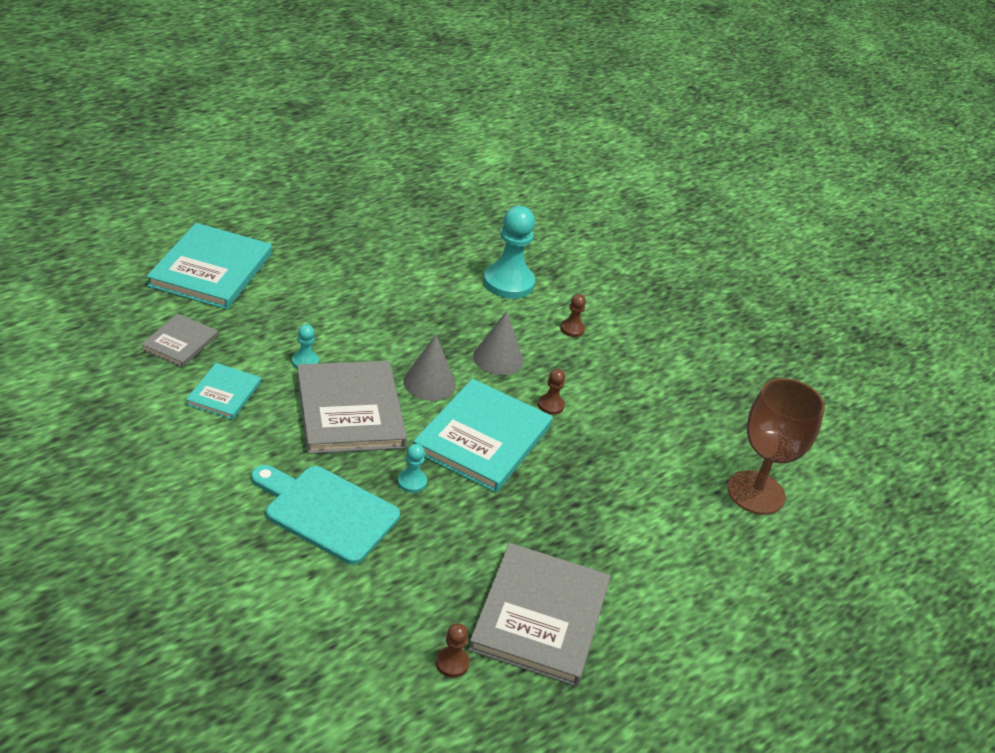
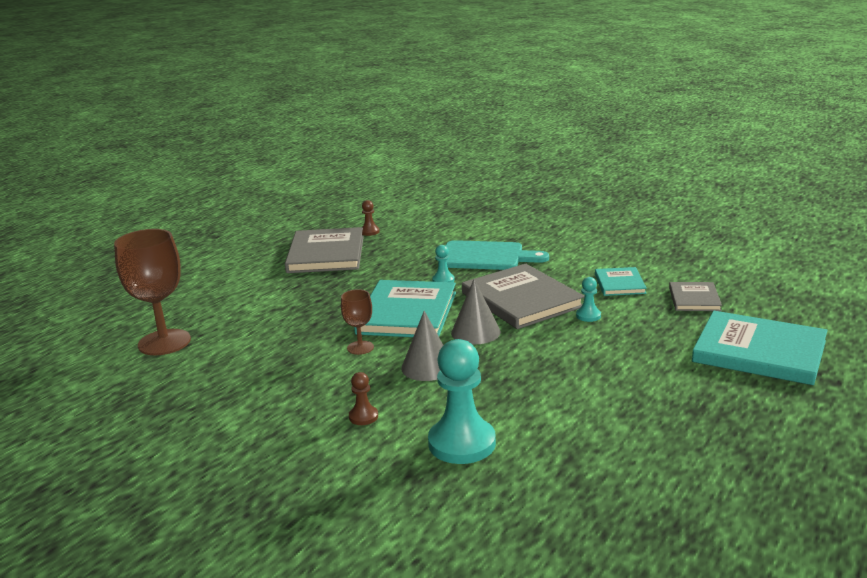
camera: 170 degrees right, 15 degrees down
(211, 270) = (759, 351): turquoise book -> turquoise book turned 60 degrees counterclockwise
(550, 405) = (360, 348): brown pawn -> brown goblet

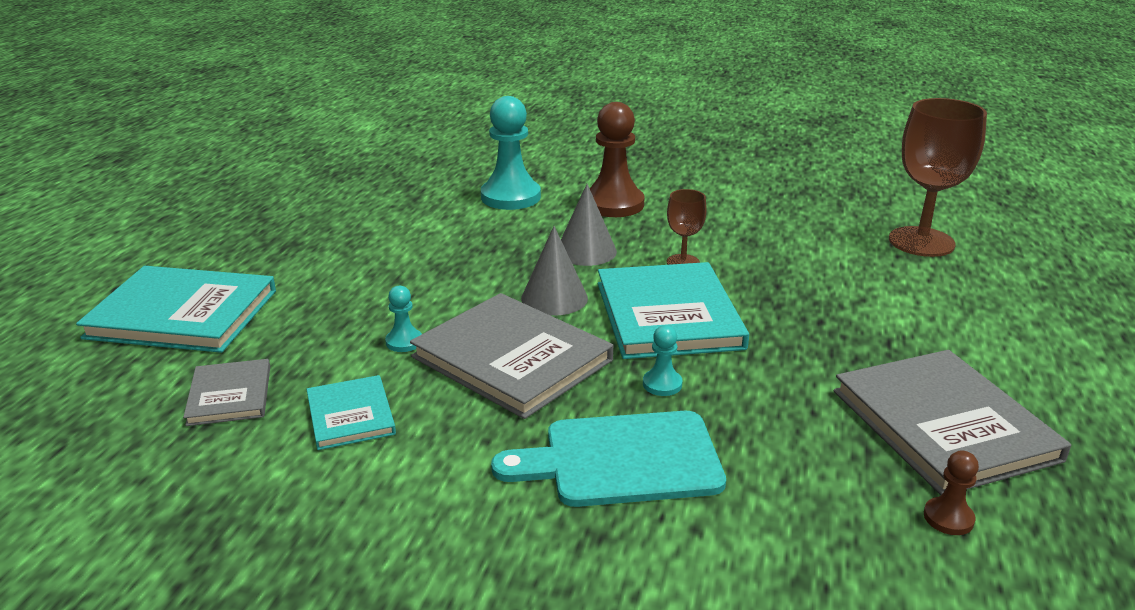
camera: 160 degrees right, 5 degrees up
(363, 417) = (613, 204): brown pawn -> brown pawn, size x2.16

